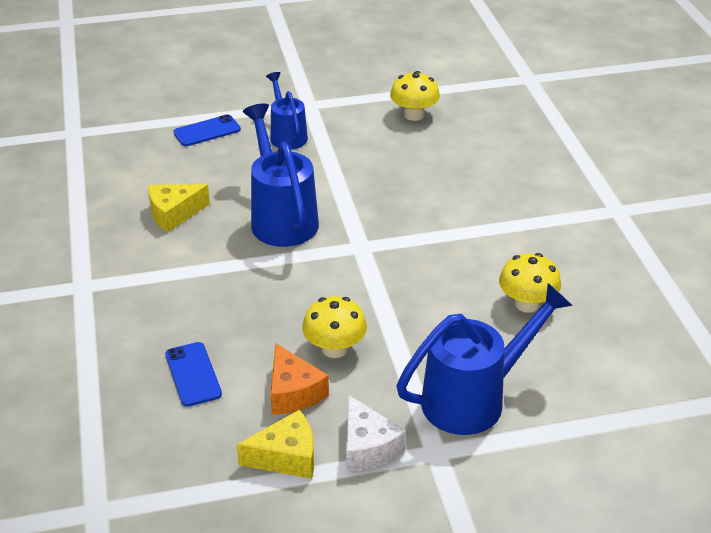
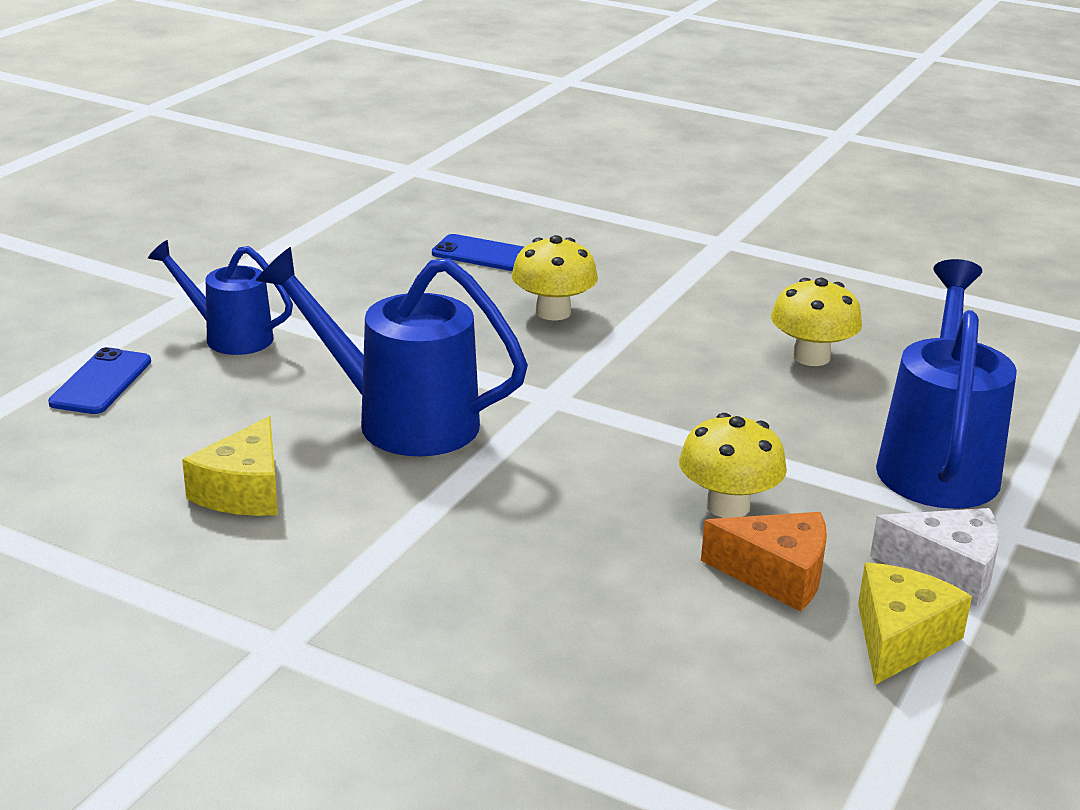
camera: 50 degrees left, 10 degrees down
(193, 374) = (635, 637): blue phone -> blue phone (484, 254)
(414, 115) = (351, 251): yellow mushroom -> yellow mushroom (553, 312)

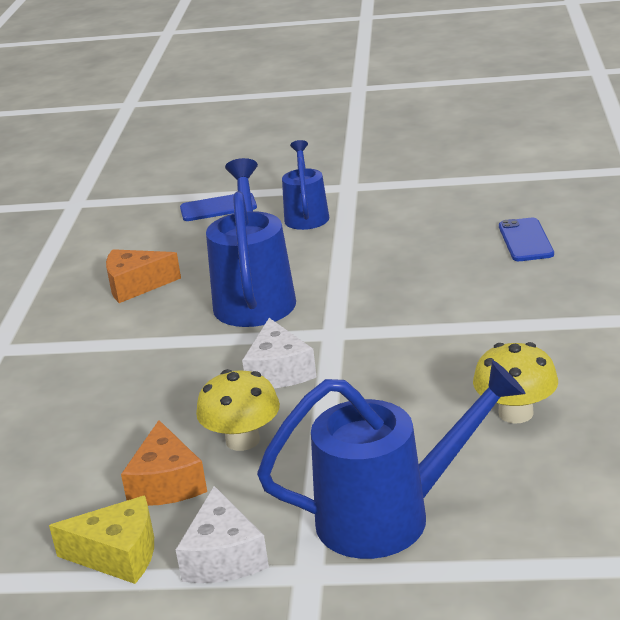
camera: 70 degrees right, 0 degrees up
(244, 491) = (136, 285): yellow cheese -> orange cheese
(553, 312) = (463, 293): yellow mushroom -> none
(600, 449) = (278, 371): none -> white cheese

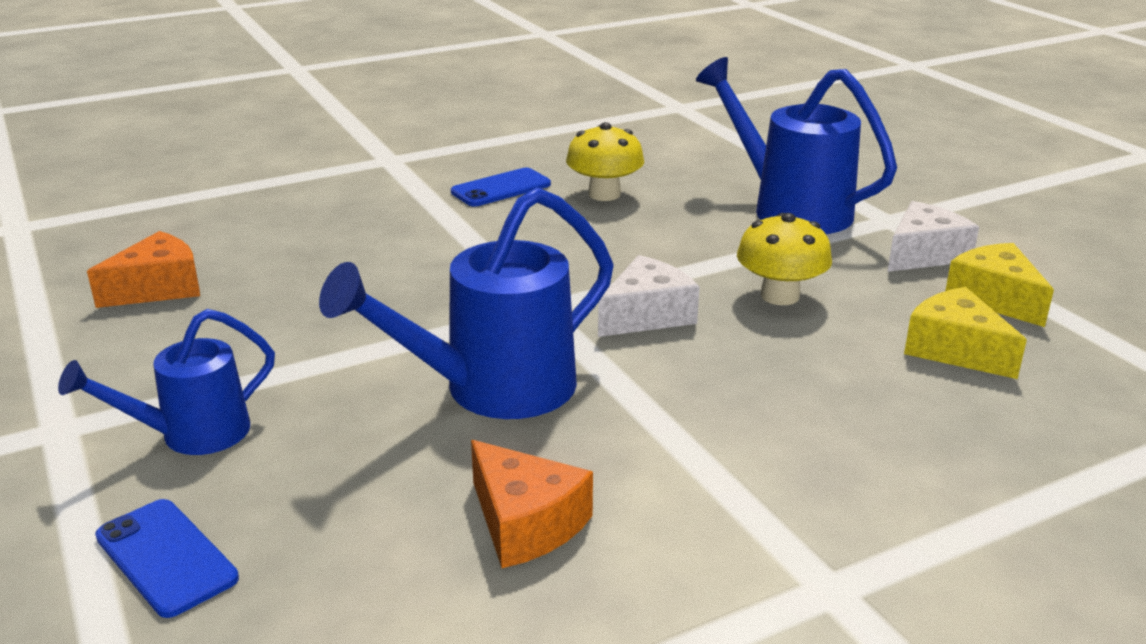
camera: 125 degrees left, 0 degrees up
(88, 490) = (955, 350): none -> yellow cheese
(166, 483) = (887, 311): orange cheese -> orange cheese (158, 288)
(525, 240) = (248, 251): blue phone -> blue phone (501, 188)

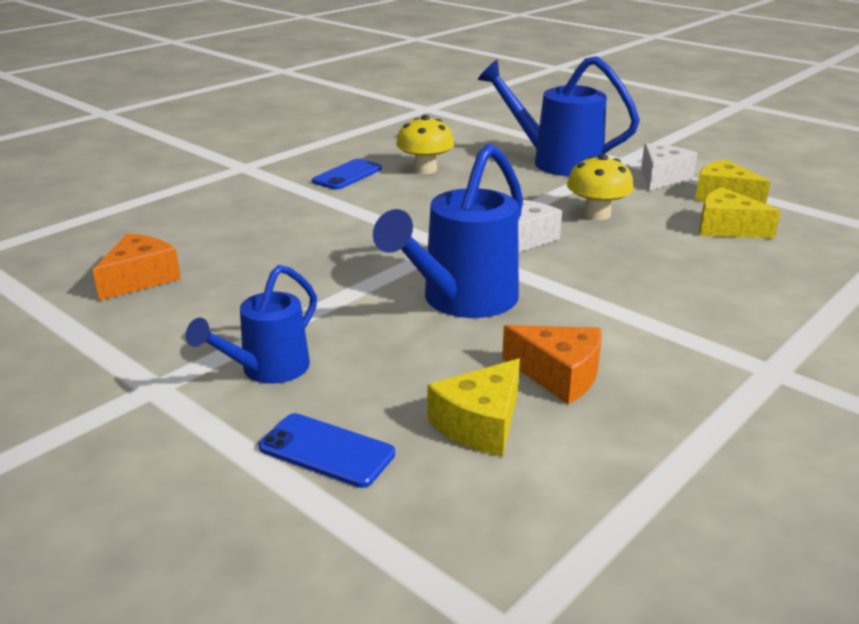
camera: 20 degrees left, 0 degrees up
(368, 568) = (480, 424): none -> yellow cheese

